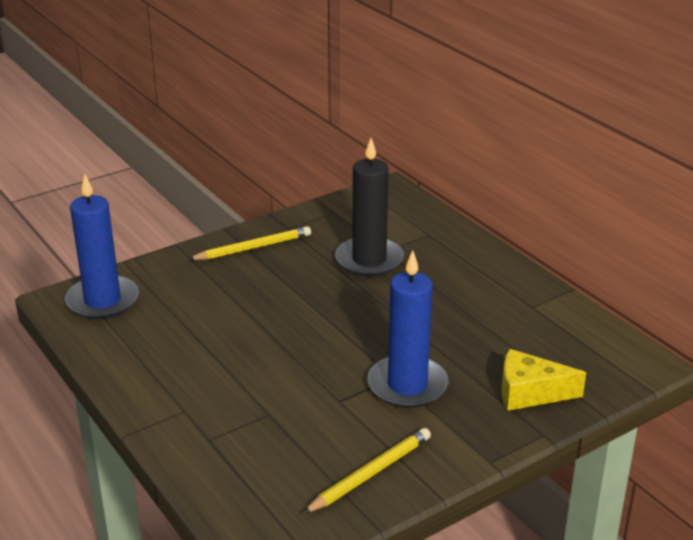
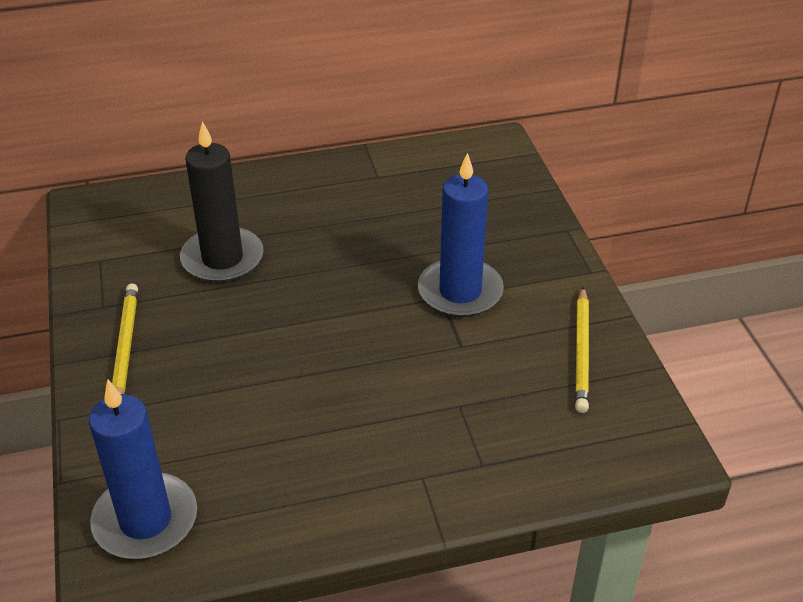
camera: 70 degrees left, 10 degrees up
(370, 473) = (581, 352): yellow pencil -> yellow pencil turned 150 degrees counterclockwise
(529, 393) = (507, 219): yellow cheese -> none

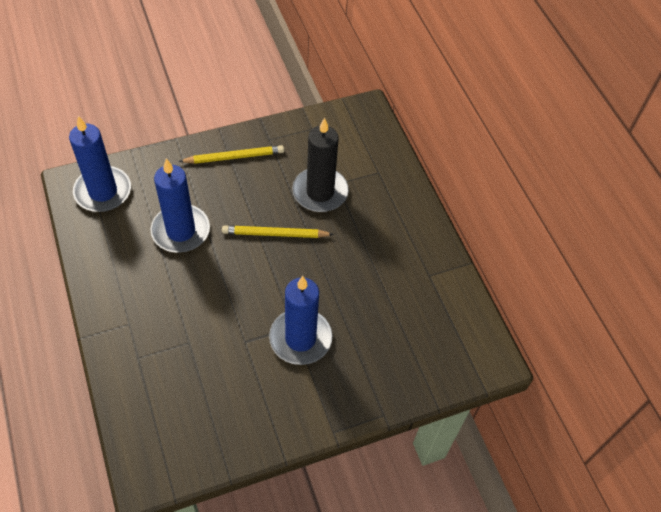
camera: 80 degrees right, 15 degrees up
(257, 413) = (181, 231): none -> blue candle
(581, 352) = (242, 422): yellow pencil -> yellow pencil (275, 234)

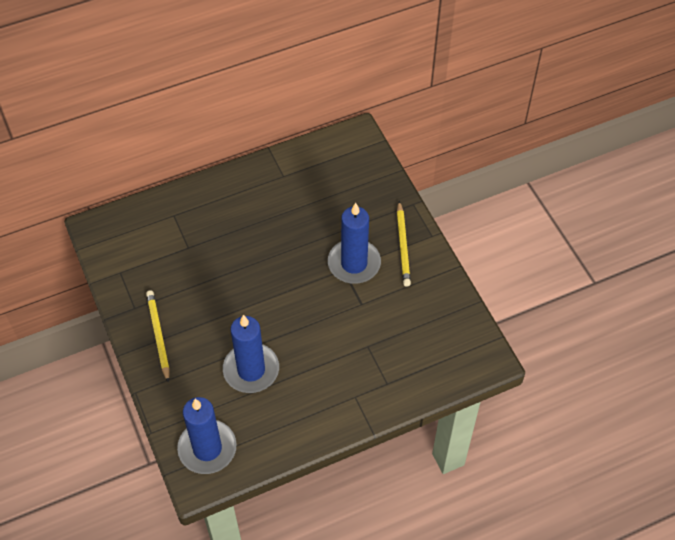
camera: 90 degrees left, 0 degrees up
(275, 234) = (249, 292): yellow pencil -> yellow pencil (403, 246)
(320, 192) = (199, 260): black candle -> none

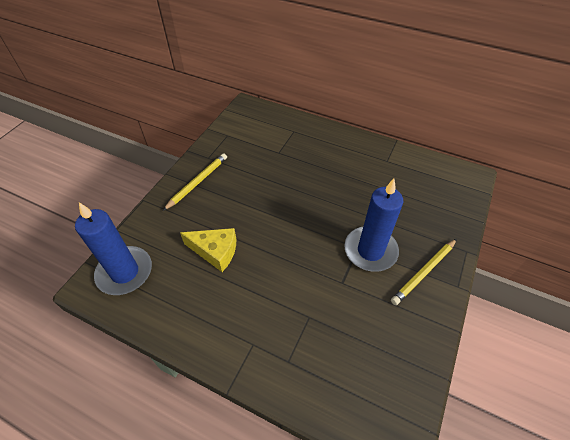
camera: 50 degrees right, 5 degrees down
(251, 370) = (215, 252): blue candle -> yellow cheese

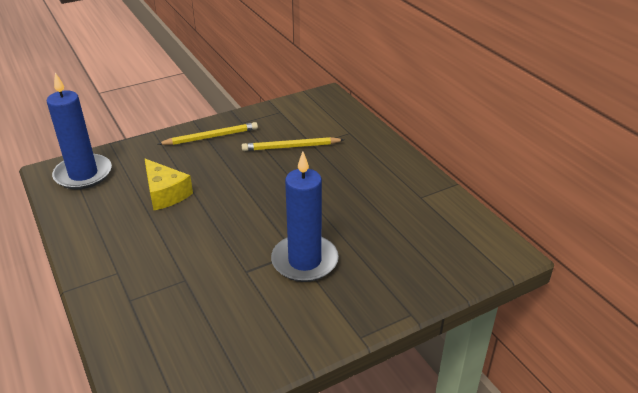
camera: 35 degrees right, 15 degrees down
(424, 272) = (338, 306): yellow pencil -> yellow pencil (291, 147)

